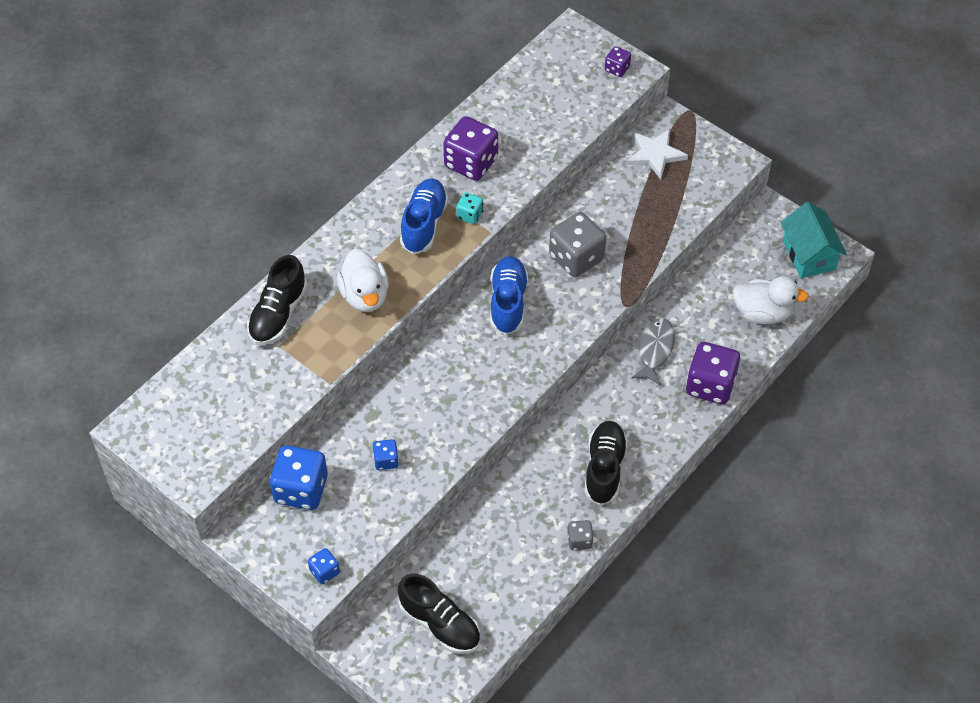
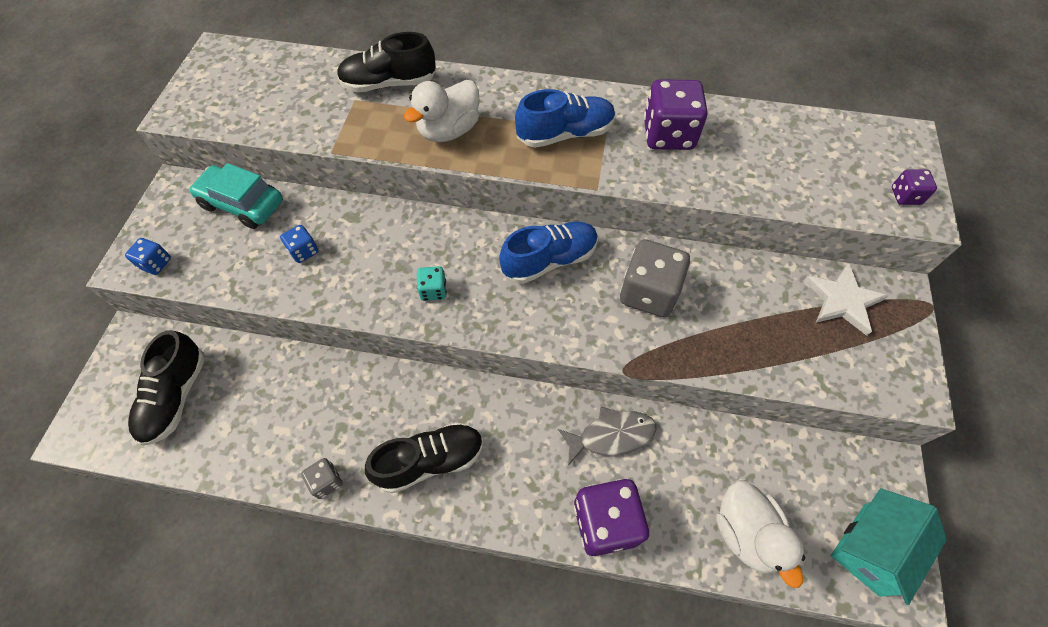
camera: 60 degrees right, 5 degrees up
(301, 489) = (242, 204): blue dice -> turquoise car
(470, 215) = (604, 163): turquoise dice -> turquoise dice (433, 290)

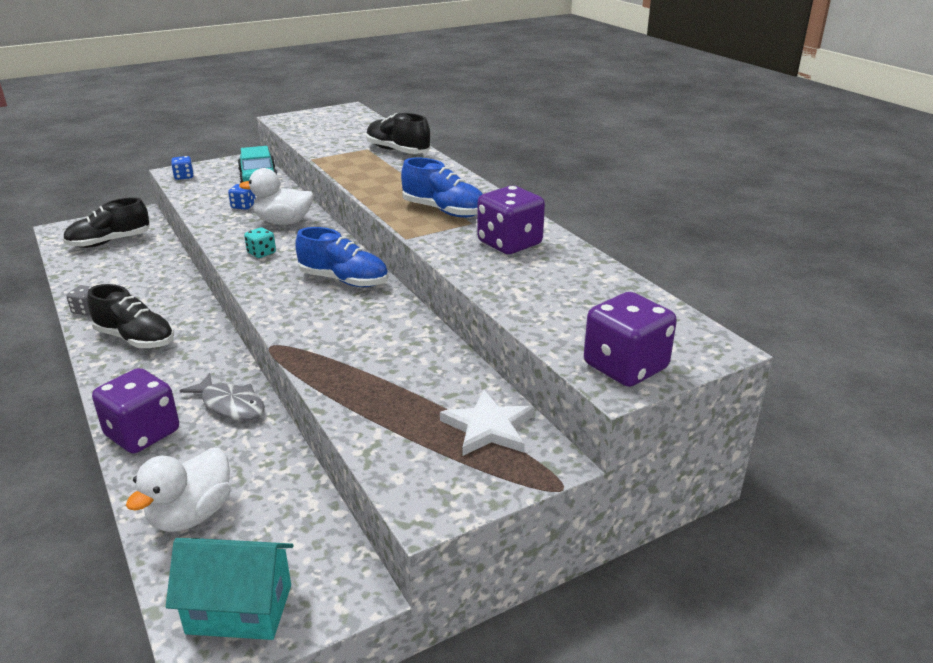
camera: 50 degrees right, 30 degrees down
(449, 131) = (384, 179): white duck -> white duck (283, 222)
(648, 293) = (365, 329): grey dice -> none
(905, 196) = (625, 367): purple dice -> purple dice, size x2.00

